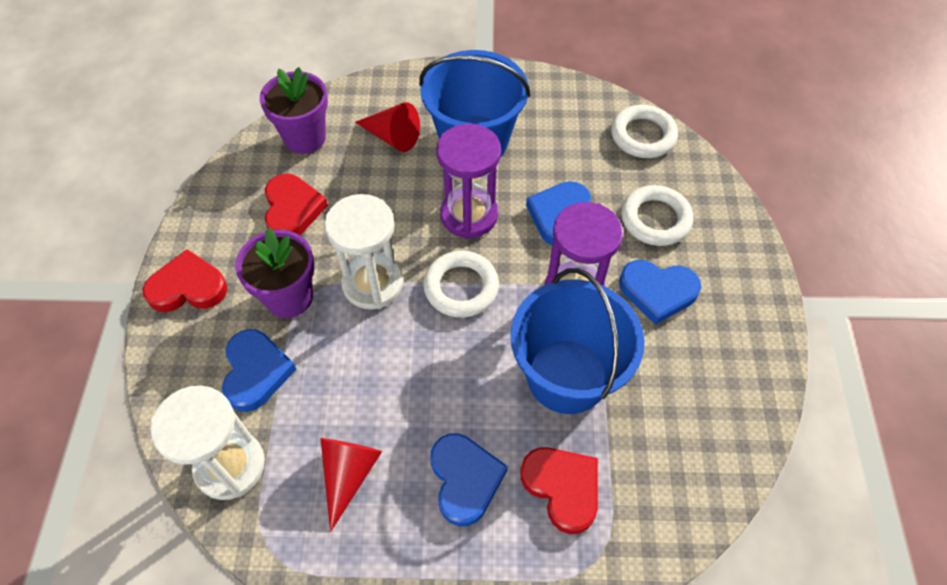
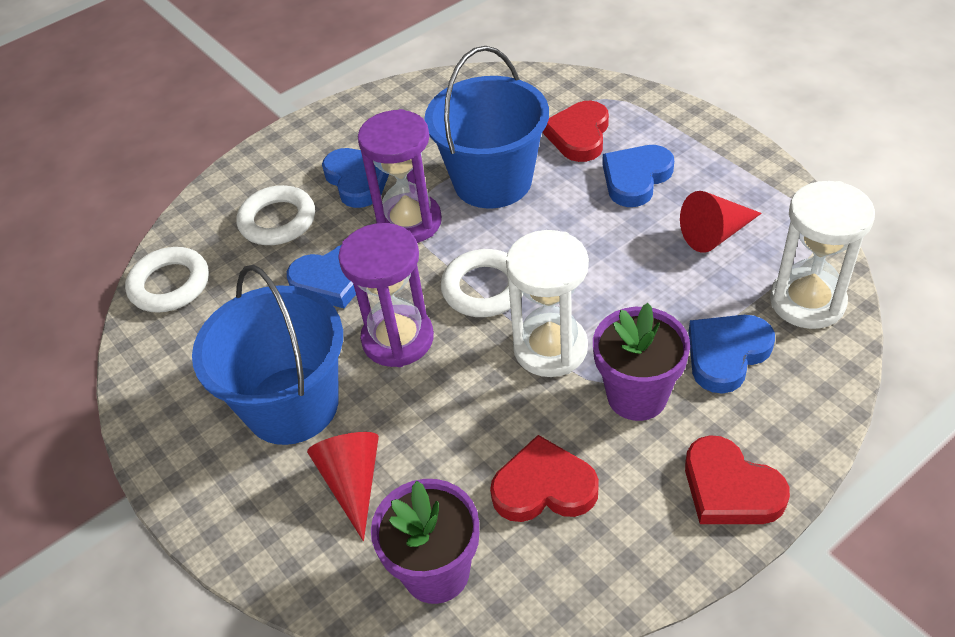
camera: 125 degrees left, 10 degrees down
(292, 209) = (544, 487): red heart -> red heart turned 45 degrees clockwise

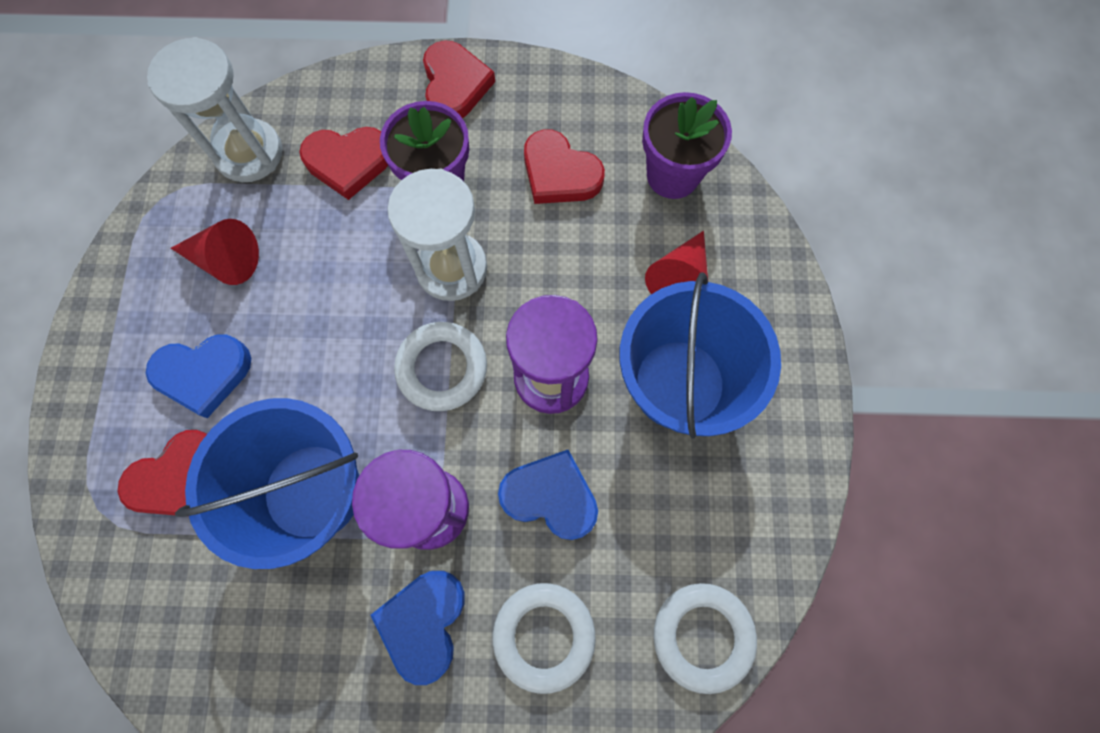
camera: 145 degrees left, 25 degrees up
(726, 354) = (348, 162): blue heart -> red heart

